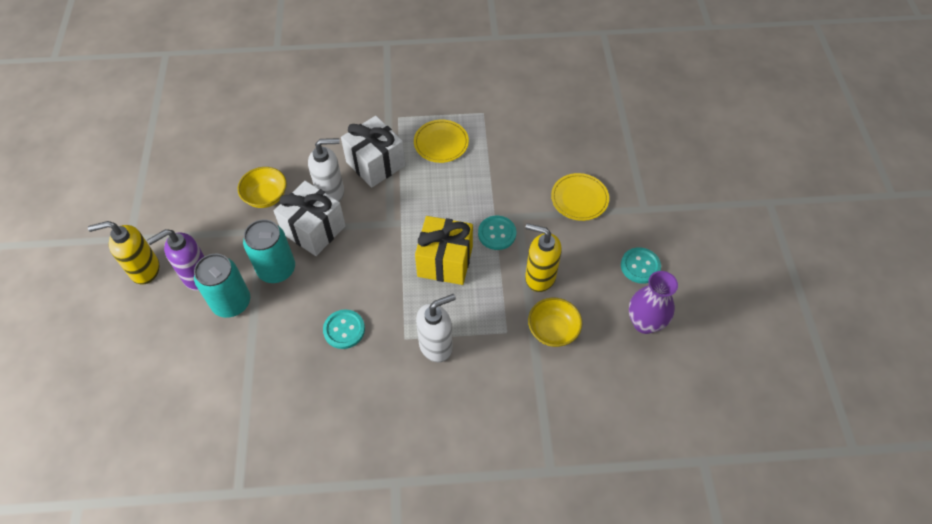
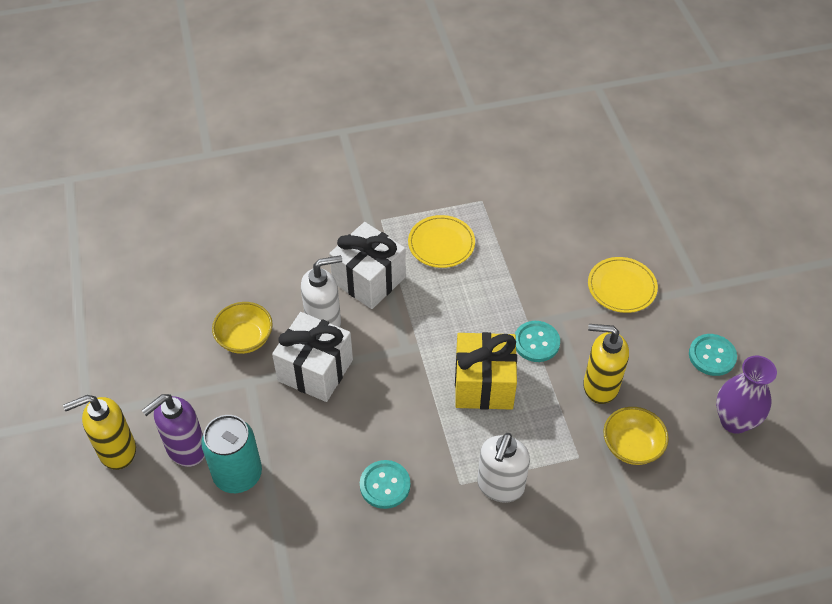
camera: 10 degrees left, 5 degrees down
(276, 269) = (282, 425): turquoise can -> none
(436, 346) = (500, 486): white soap dispenser -> white soap dispenser turned 150 degrees clockwise

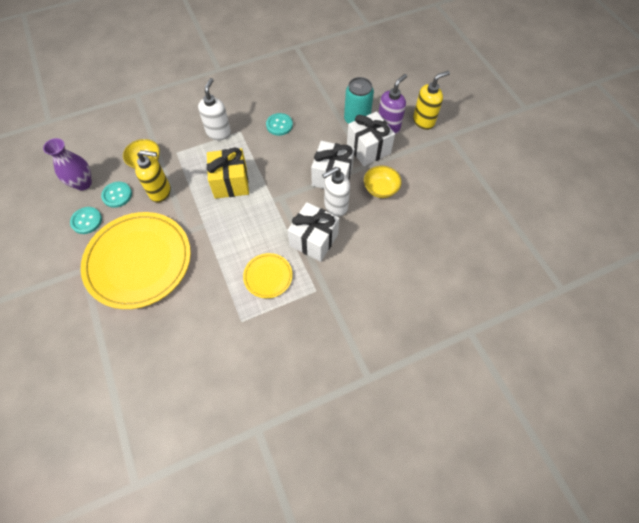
camera: 170 degrees right, 10 degrees up
(238, 411) = (368, 149): none -> white gift
(536, 342) = (199, 213): turquoise button -> turquoise button (117, 195)
(621, 287) = (139, 261): yellow plate -> yellow plate, size x2.20

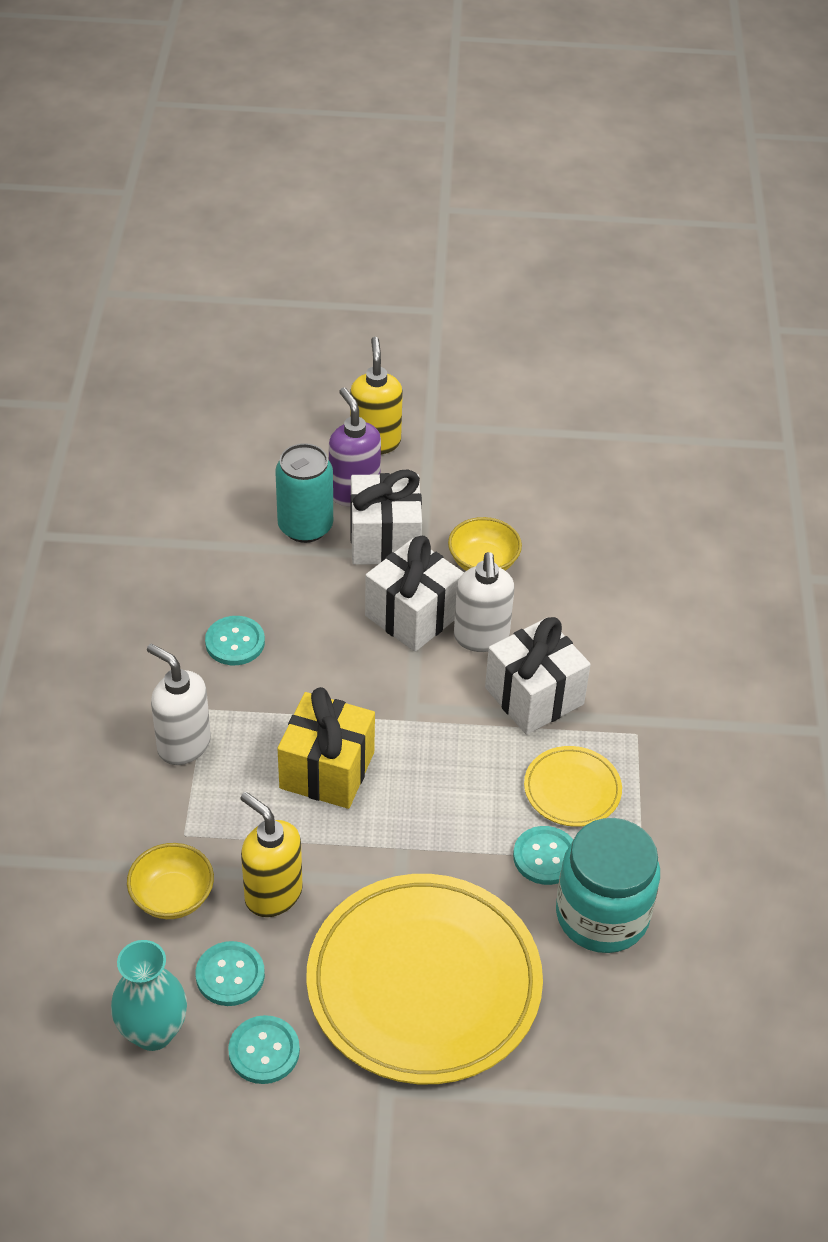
camera: 65 degrees left, 15 degrees down
(83, 183) = (153, 1032): purple vase -> turquoise vase
(160, 192) = (273, 894): yellow soap dispenser -> yellow soap dispenser turned 75 degrees counterclockwise
(203, 316) = (602, 915): none -> turquoise jar
(224, 280) = (545, 857): none -> turquoise button

